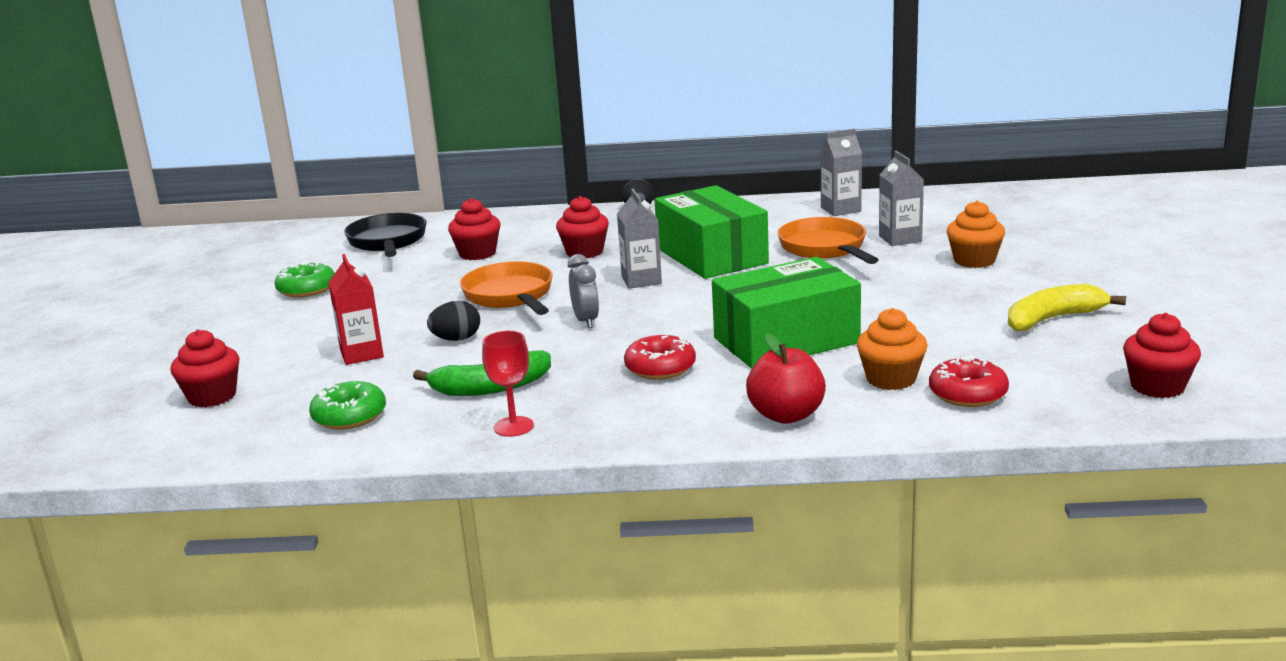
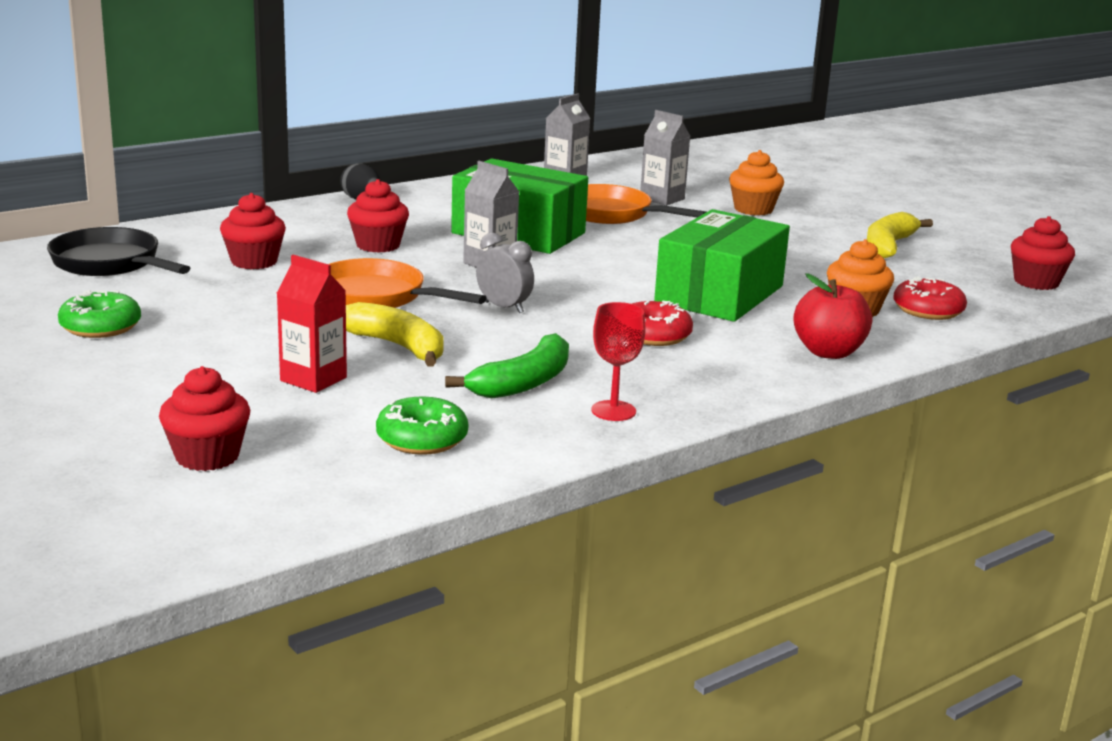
camera: 40 degrees left, 0 degrees up
(456, 339) = (397, 346): black egg -> yellow banana

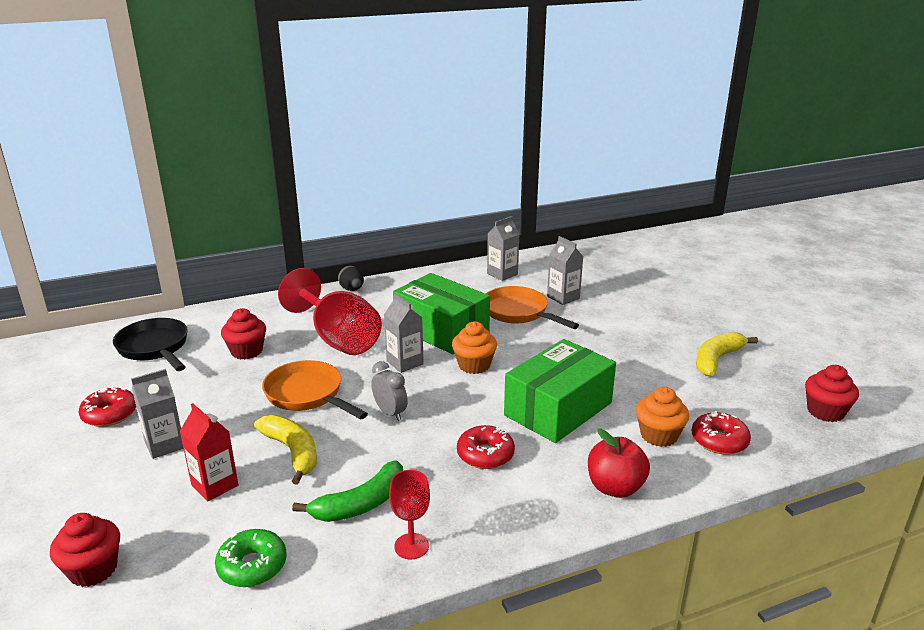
camera: 15 degrees right, 5 degrees up
(100, 327) = (110, 414): green donut -> red donut
(210, 349) = (165, 445): none -> grey carton
(378, 245) = (338, 338): red cupcake -> red goblet
(753, 209) = (627, 312): orange cupcake -> orange cupcake (474, 365)

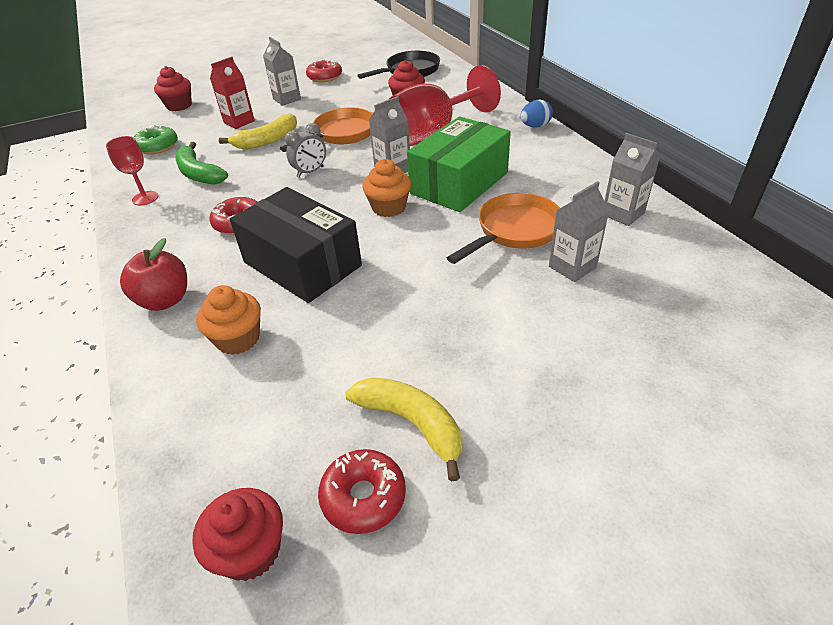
camera: 90 degrees right, 15 degrees up
(352, 289) = (535, 126): black egg -> blue egg
(558, 409) = (302, 264): green box -> black box
(719, 441) = (214, 394): red donut -> red donut (363, 497)

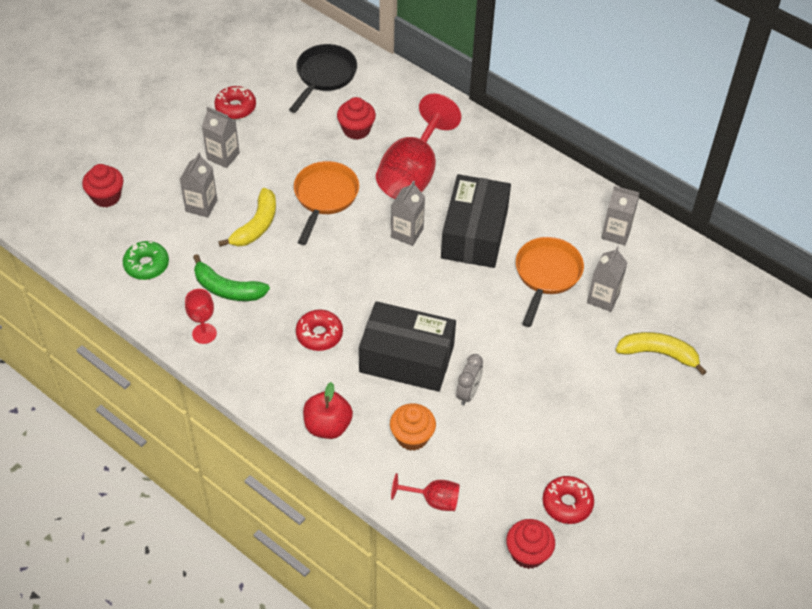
camera: 30 degrees left, 10 degrees up
(195, 419) = (433, 500): none -> red goblet
(239, 122) = (201, 205): red carton -> grey carton
(310, 172) = (334, 256): grey clock -> grey clock (468, 393)
(389, 207) = (434, 279): orange cupcake -> none
(412, 423) = (566, 452): yellow banana -> yellow banana (658, 354)
(459, 183) = (474, 234): green box -> black box
(535, 126) = (499, 140): blue egg -> none

